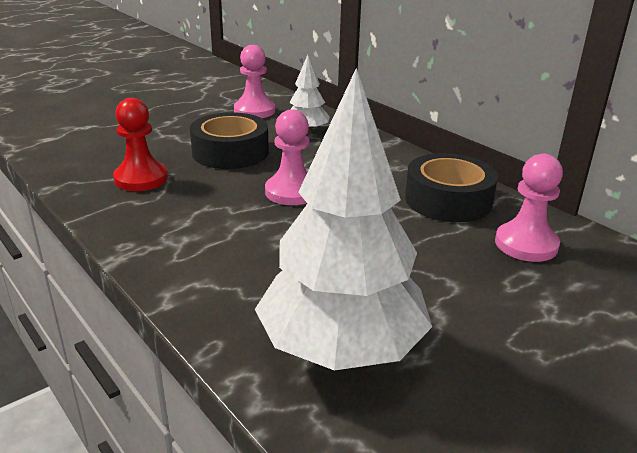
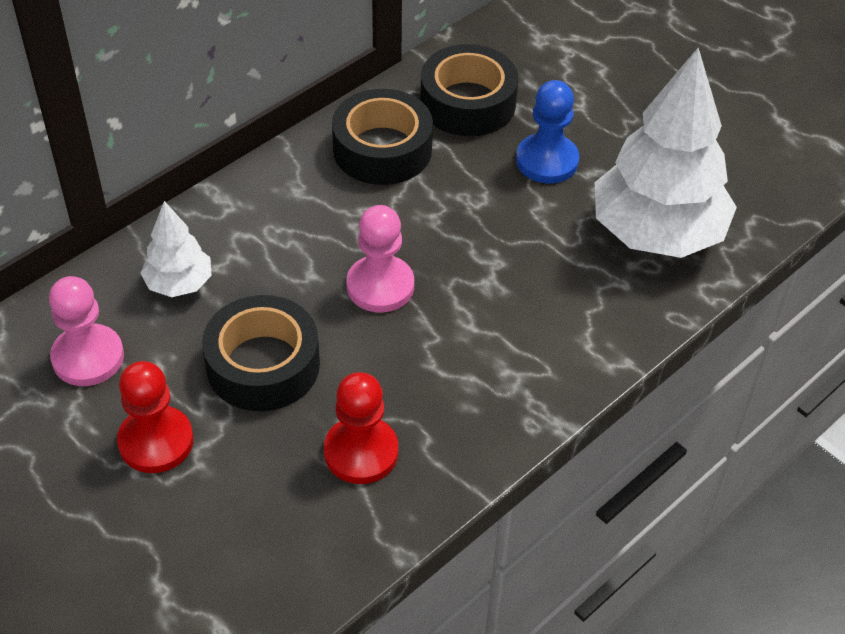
camera: 95 degrees left, 20 degrees up
(185, 125) = (156, 441): none -> red pawn
(451, 284) = (547, 161): none -> blue pawn
(526, 244) = (468, 103): pink pawn -> black tape

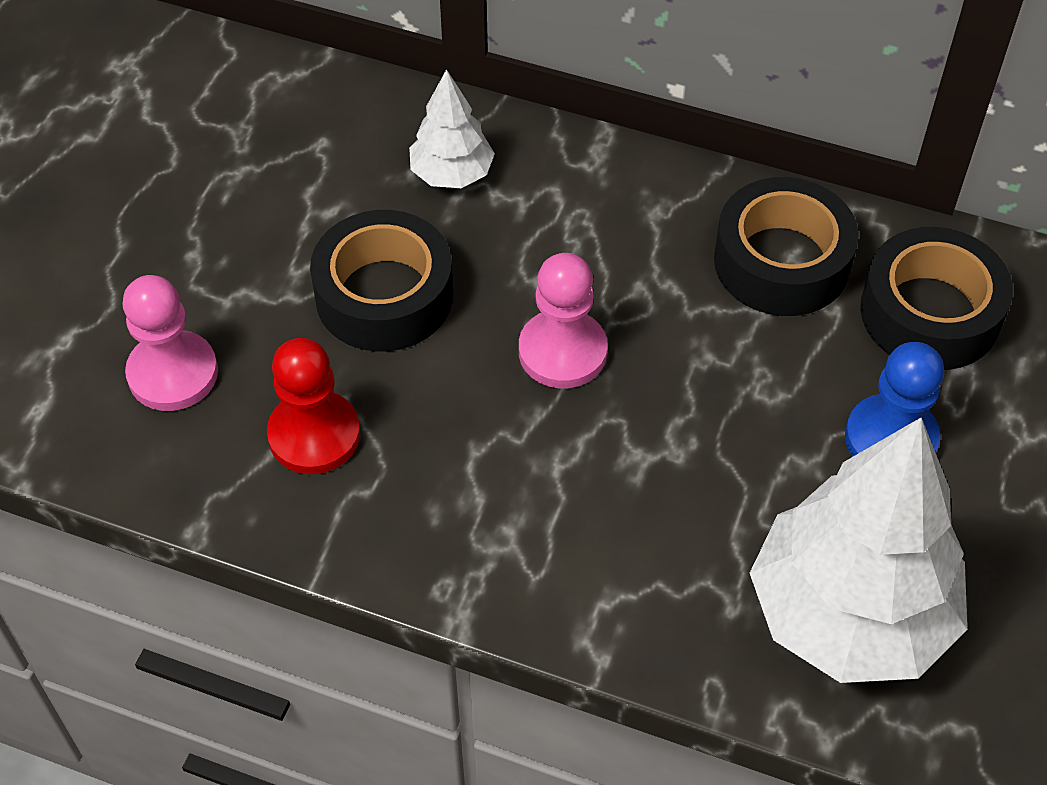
camera: 65 degrees right, 5 degrees up
(88, 357) = (311, 149): pink pawn -> pink pawn (173, 373)
(156, 441) = (236, 253): red pawn -> none

